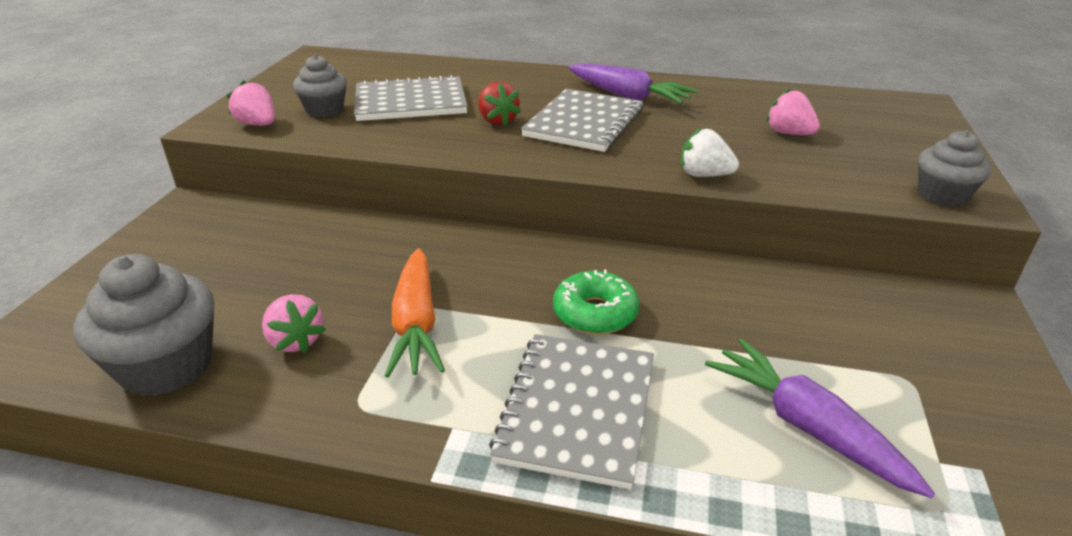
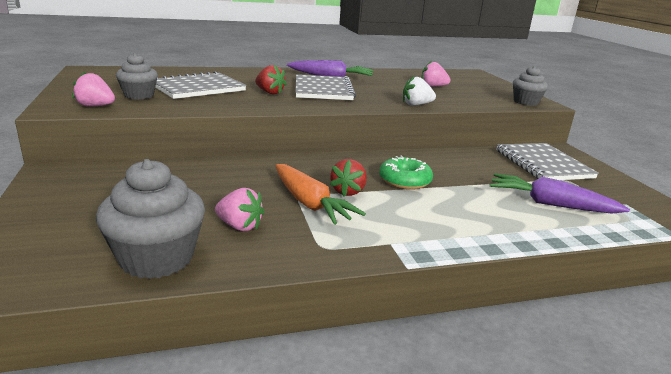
camera: 30 degrees left, 10 degrees down
(489, 314) = (348, 191): none -> red strawberry
(577, 409) = (445, 221): grey notebook -> grey notebook (543, 164)

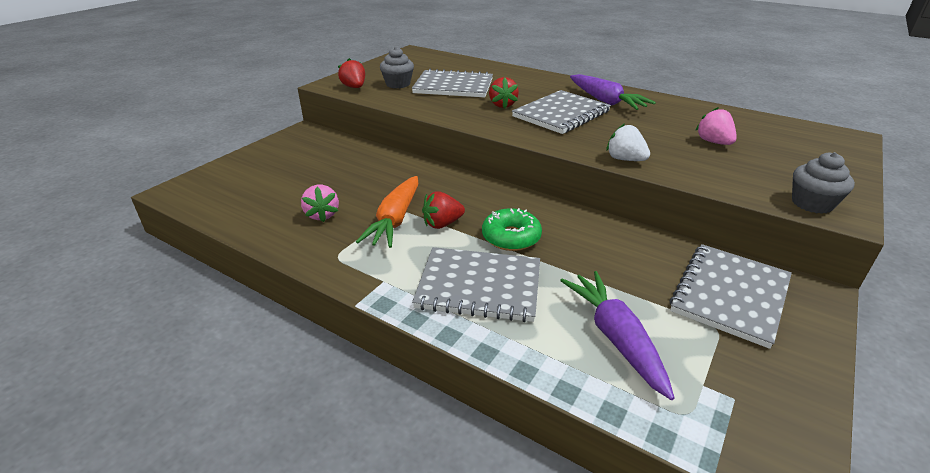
camera: 50 degrees right, 10 degrees up
(95, 106) = (354, 87): pink strawberry -> red strawberry
(156, 258) = (249, 213): grey cupcake -> none
(448, 215) = (479, 286): none -> grey notebook

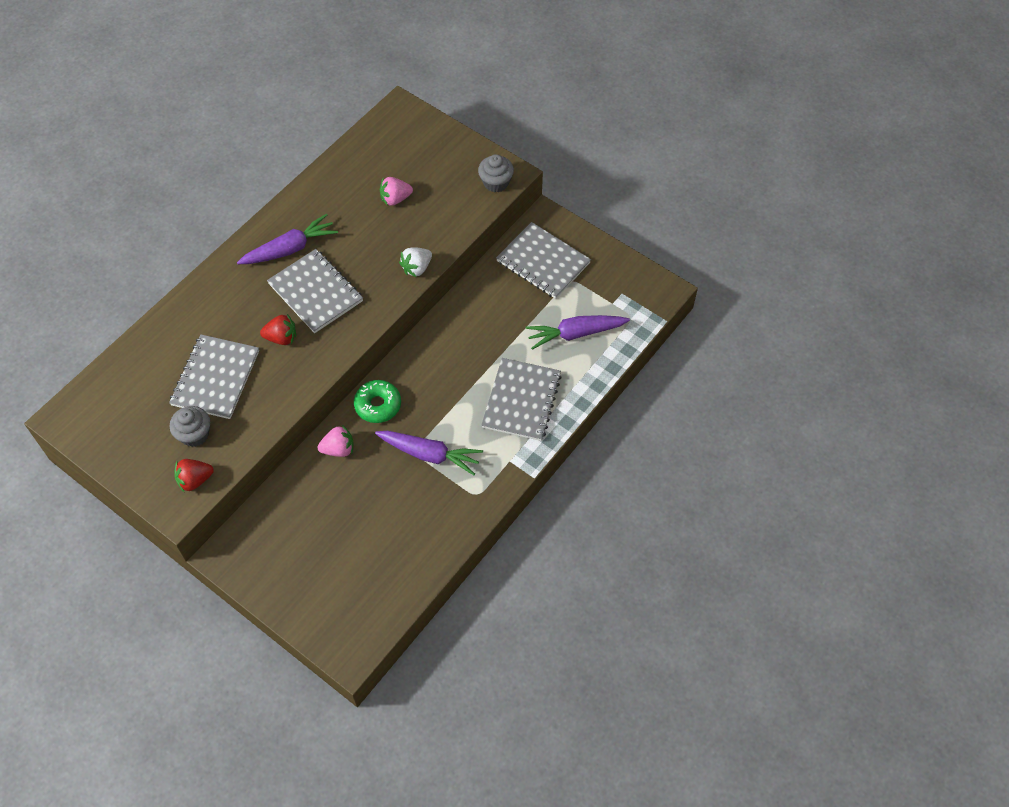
camera: 85 degrees left, 25 degrees up
(322, 215) = (414, 512): pink strawberry -> pink strawberry (338, 449)
(395, 220) = (430, 454): orange carrot -> purple carrot
(442, 224) = (440, 419): red strawberry -> none
(511, 237) = (465, 373): green donut -> green donut (378, 405)

